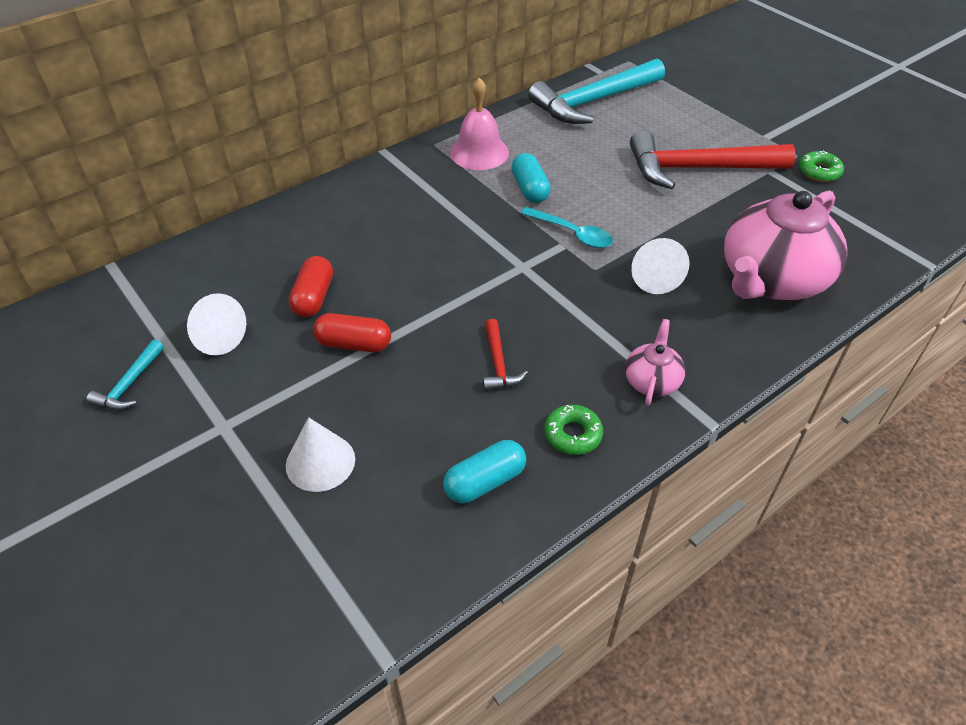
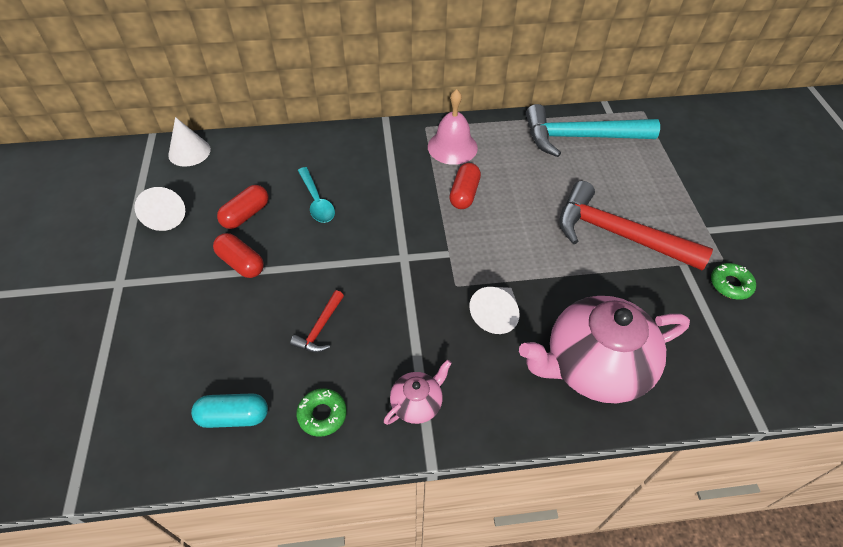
camera: 30 degrees right, 5 degrees up
(129, 384) = (94, 225): turquoise hammer -> none
(320, 462) = (150, 341): white cone -> white cone (189, 152)
(530, 189) = (464, 194): turquoise capsule -> red capsule
(572, 233) = (464, 247): turquoise spoon -> turquoise spoon (317, 201)

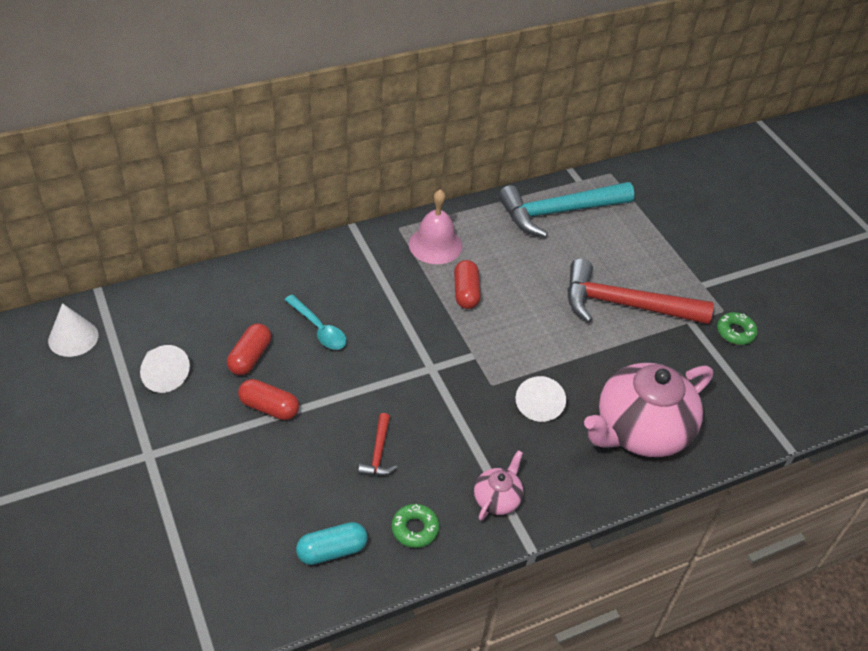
camera: 20 degrees left, 5 degrees down
(189, 152) = (152, 301): white cone -> white cone (73, 338)

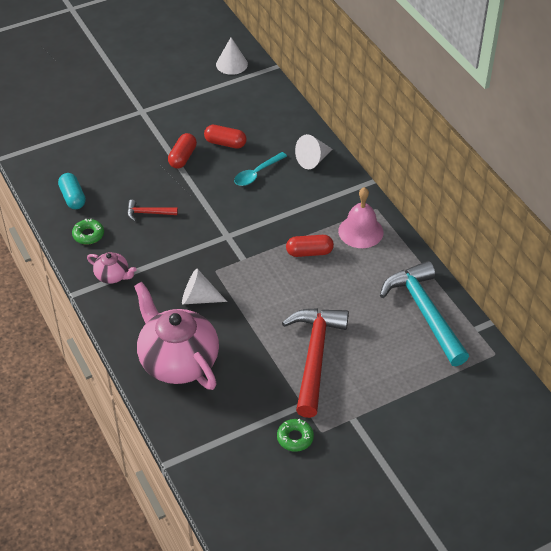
camera: 90 degrees right, 0 degrees up
(163, 375) = (205, 107): white cone -> white cone (313, 160)

